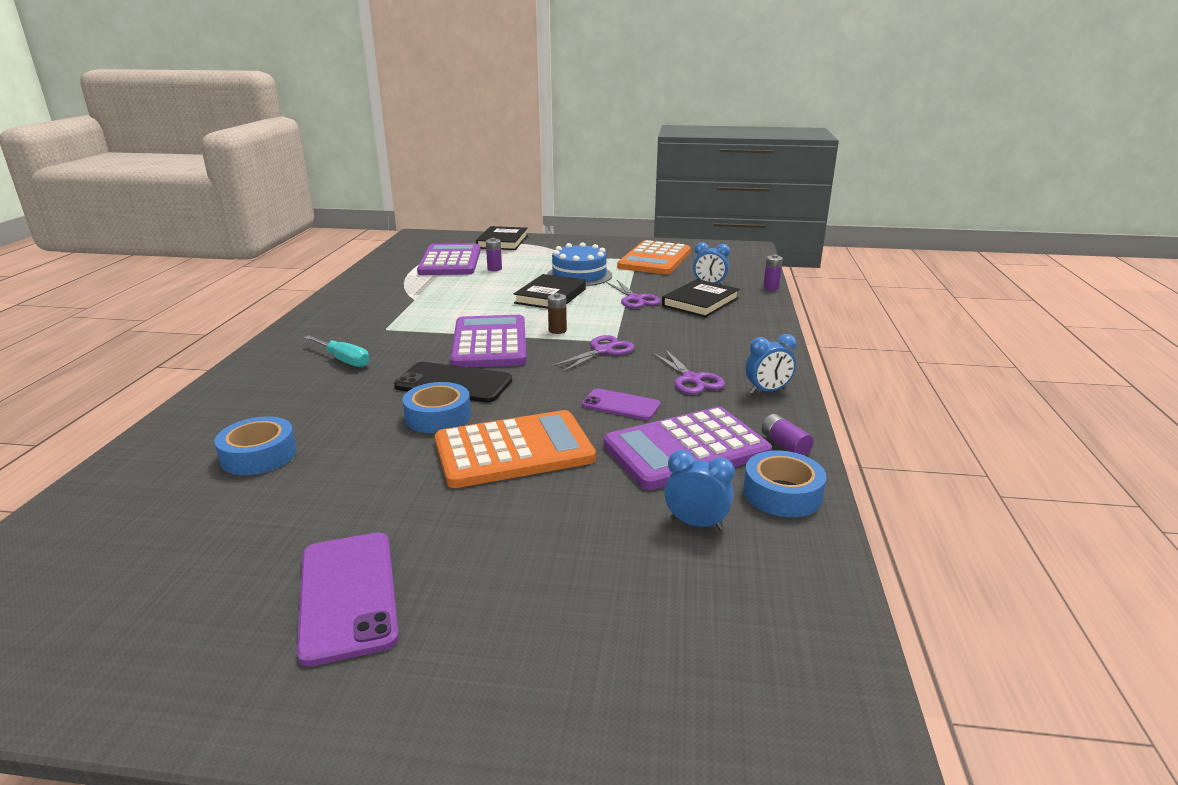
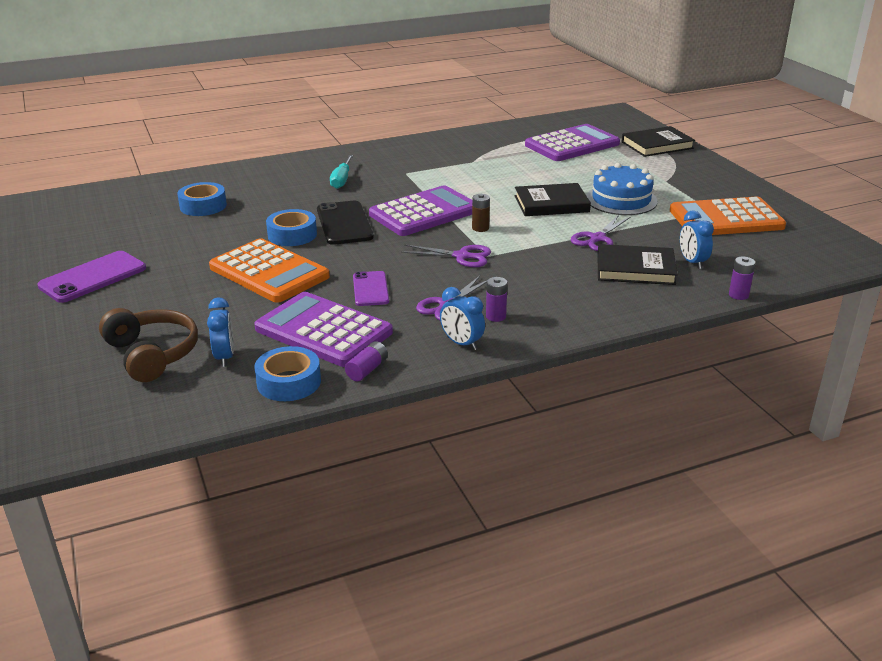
camera: 60 degrees right, 5 degrees up
(494, 269) = (582, 165): purple battery -> purple battery (496, 316)
(645, 580) = (152, 354): none -> brown headphones

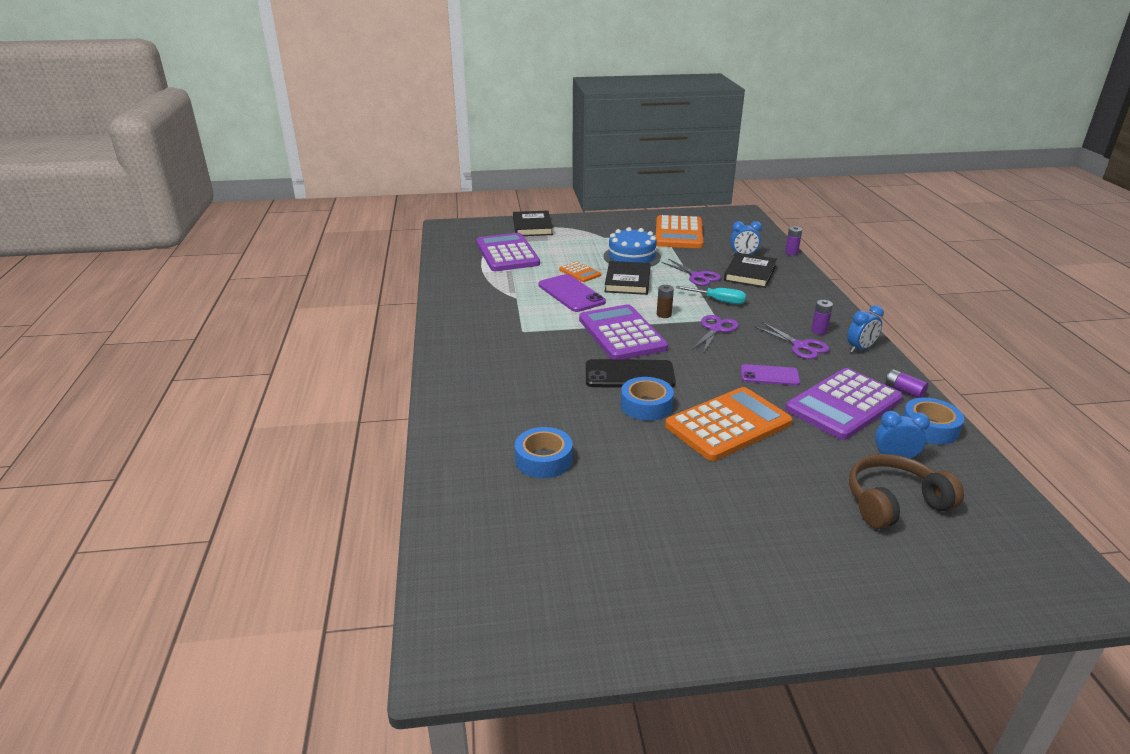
camera: 75 degrees left, 0 degrees up
(93, 277) = (720, 549): purple phone -> purple phone (571, 293)
(342, 180) = (519, 366): turquoise screwdriver -> turquoise screwdriver (718, 301)
(553, 180) = (580, 272): none -> orange calculator

